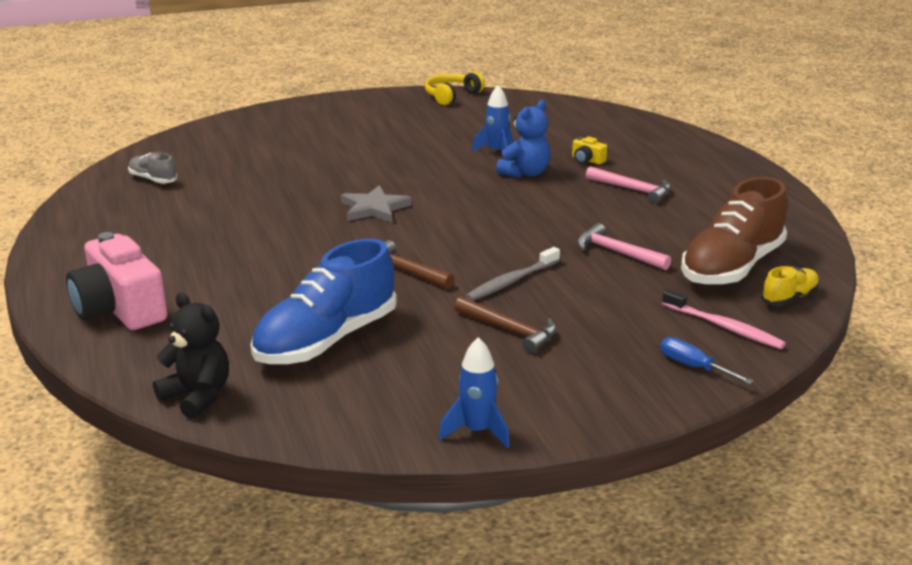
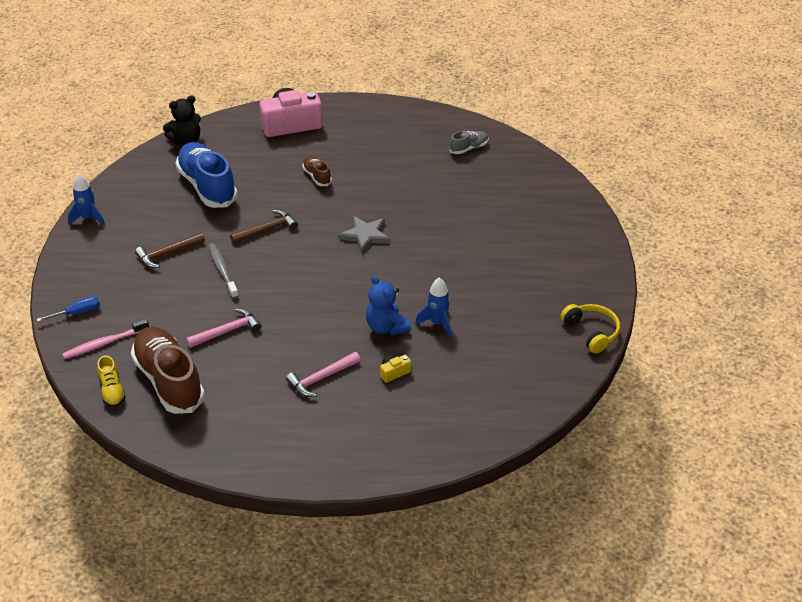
camera: 110 degrees right, 15 degrees up
(259, 261) = (317, 176): none -> brown shoe

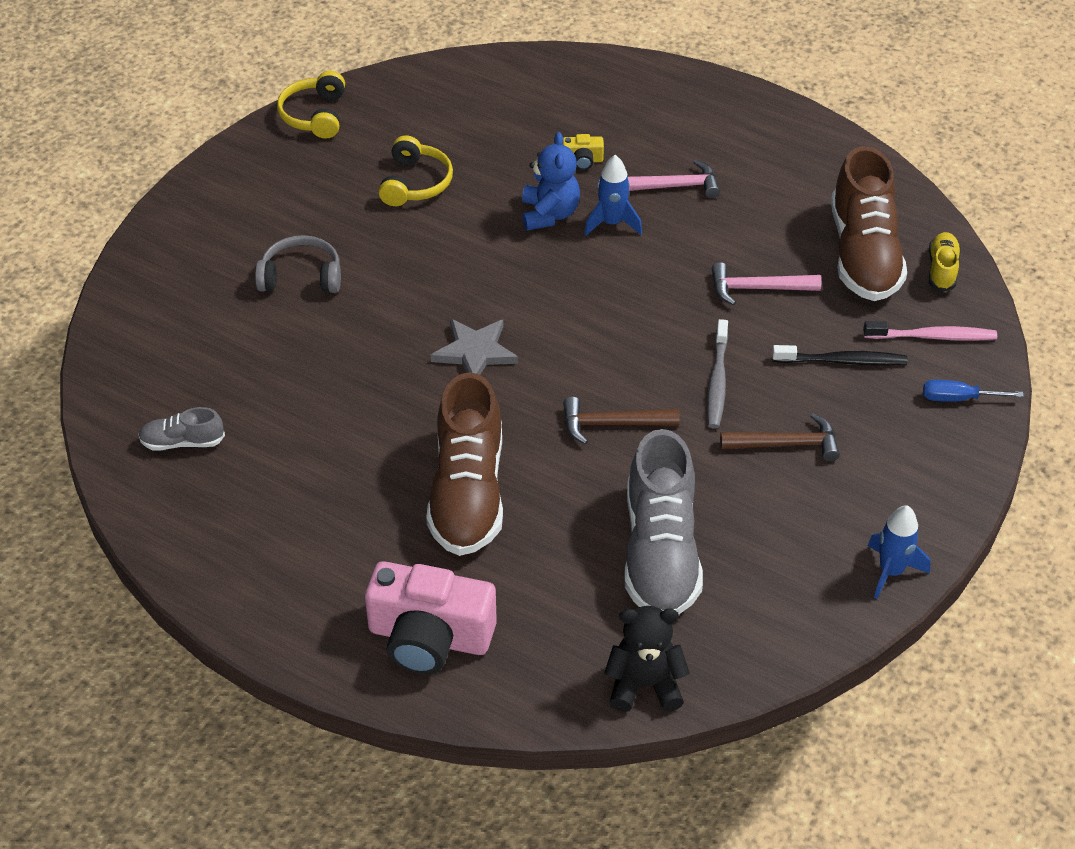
camera: 150 degrees left, 5 degrees up
(155, 308) = (842, 361): none -> black toothbrush
(207, 186) = (660, 553): blue shoe -> grey shoe
(317, 176) = (467, 493): brown shoe -> brown shoe, size x2.14
(437, 323) = (483, 194): blue rocket -> blue rocket (612, 223)
(485, 313) = (415, 183): none -> yellow headphones
(493, 236) = (301, 277): none -> grey headphones

